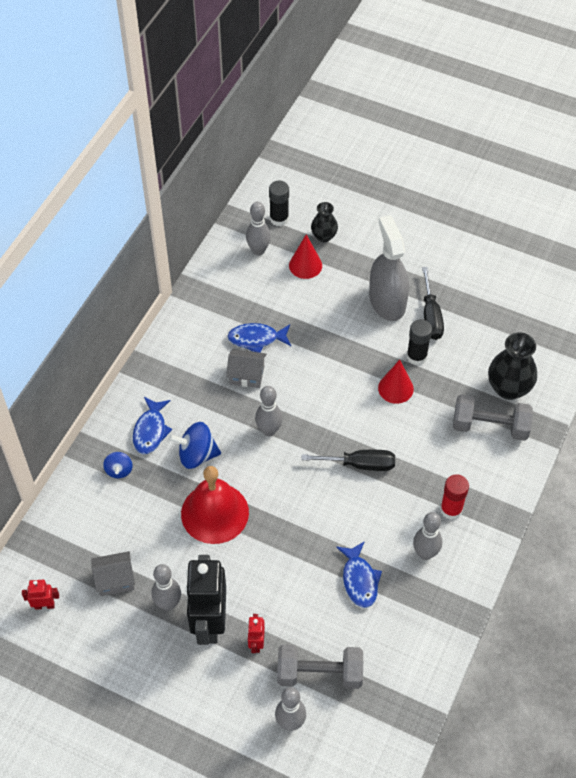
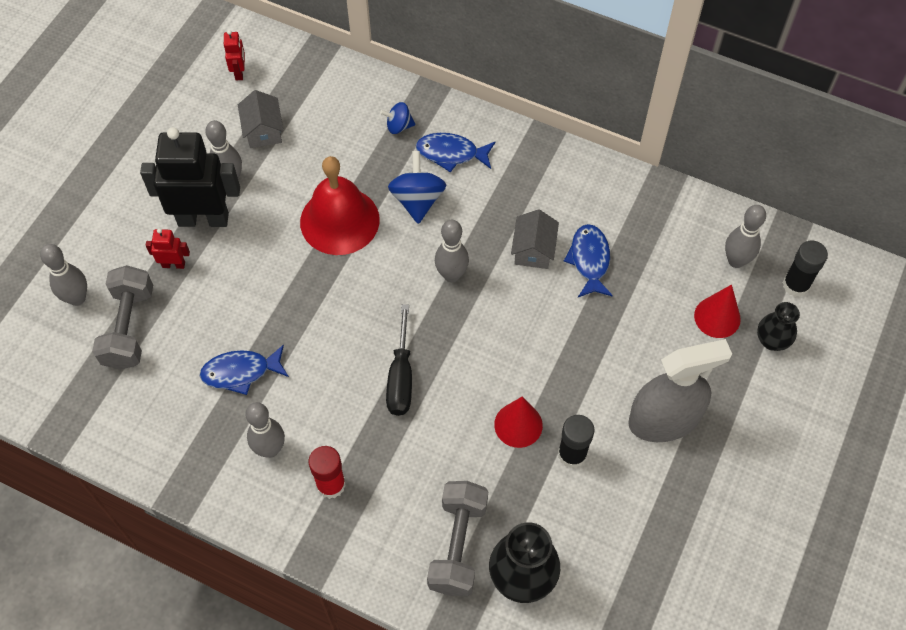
camera: 90 degrees right, 5 degrees up
(431, 316) = (643, 477): black screwdriver -> none

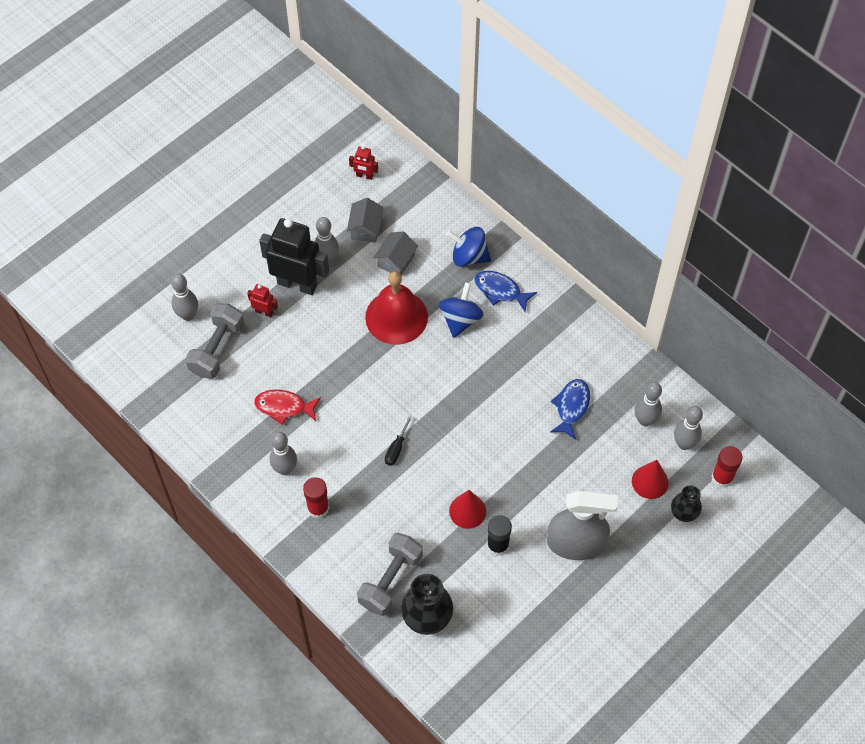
camera: 20 degrees right, 0 degrees up
(239, 72) = (364, 176): red robot -> red robot turned 90 degrees clockwise
(241, 372) = (284, 407): blue fish -> red fish
(398, 126) = (469, 256): blue spinning top -> blue spinning top, size x1.69
(401, 377) = (396, 448): black screwdriver -> black screwdriver, size x0.62
(451, 275) = (463, 385): grey bowling pin -> grey bowling pin (645, 420)
(533, 250) = (532, 385): grey house -> grey house (396, 261)
(796, 285) = (722, 477): black glue stick -> red glue stick

